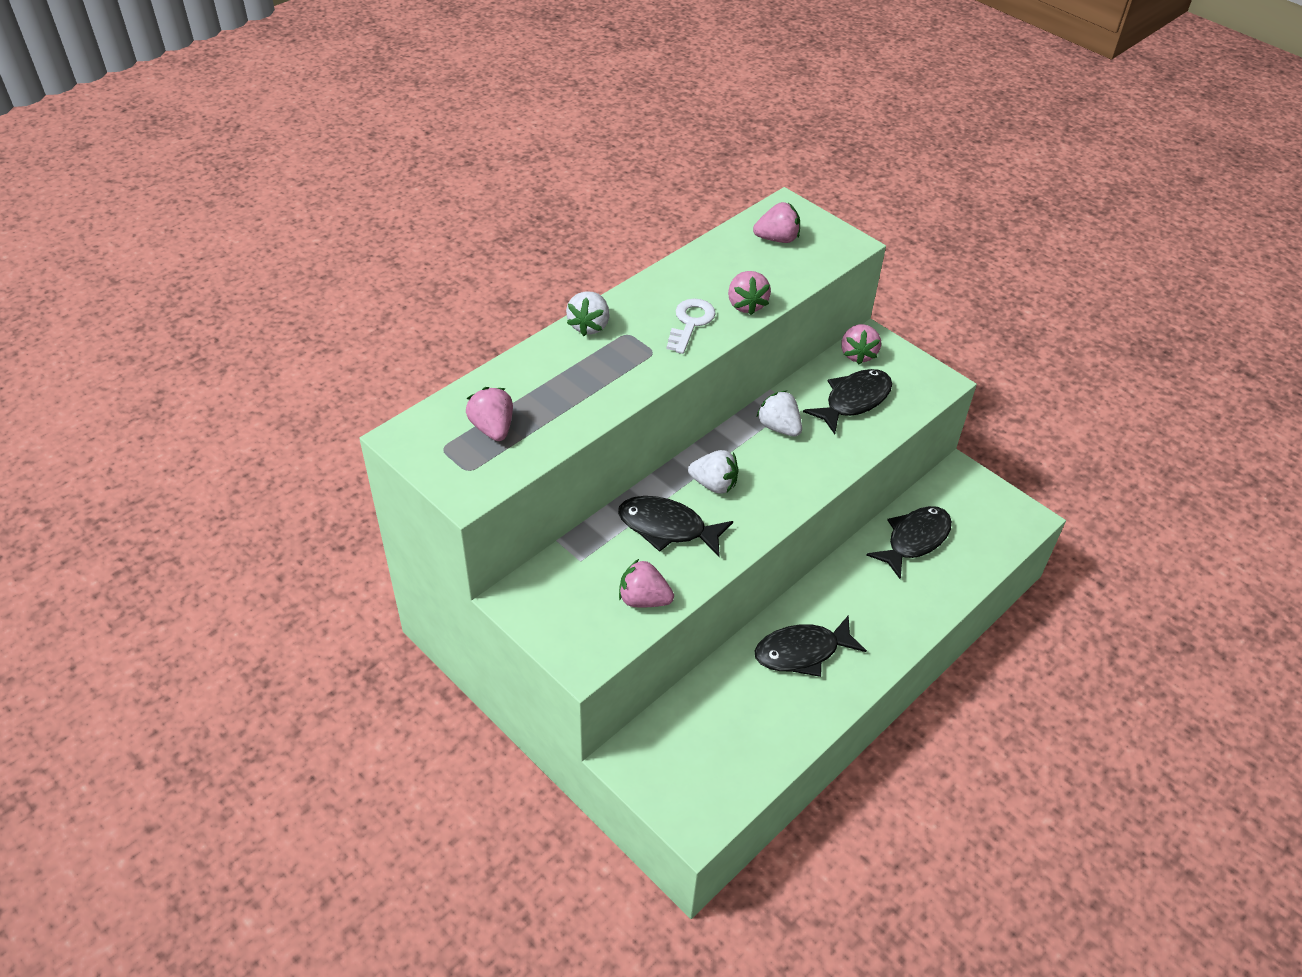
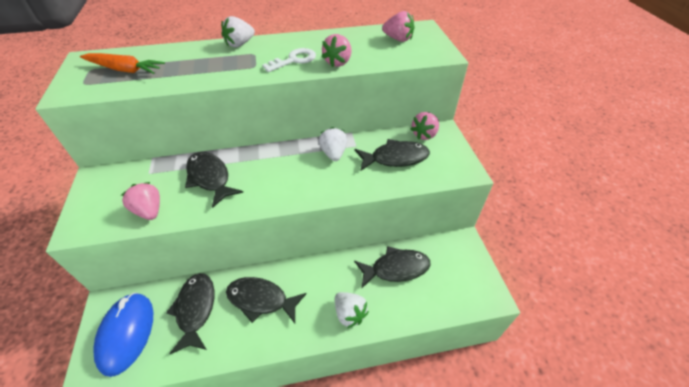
camera: 35 degrees right, 0 degrees up
(492, 428) = (124, 70): pink strawberry -> orange carrot
(689, 770) = (126, 333): none -> blue mouse
(714, 484) = (262, 167): white strawberry -> white strawberry (349, 314)
(739, 703) = (195, 309): none -> black fish

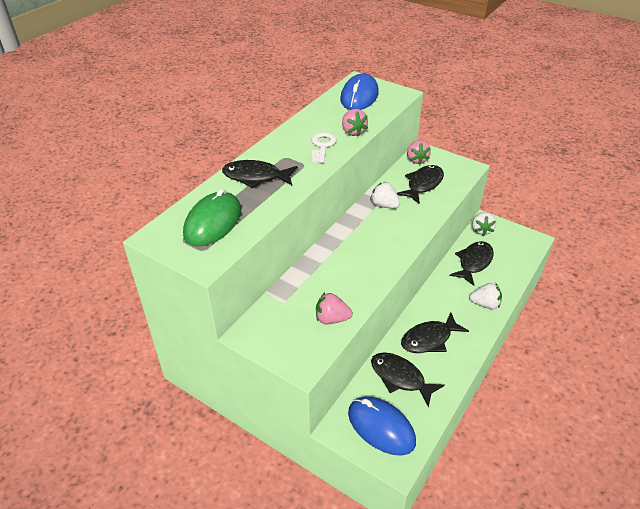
camera: 45 degrees left, 5 degrees down
(124, 70) = (213, 222): orange carrot -> green mouse
(210, 178) = (334, 273): black fish -> black fish (255, 177)
(240, 44) = (260, 156): white strawberry -> white strawberry (481, 230)
(398, 39) = (359, 96): pink strawberry -> blue mouse

